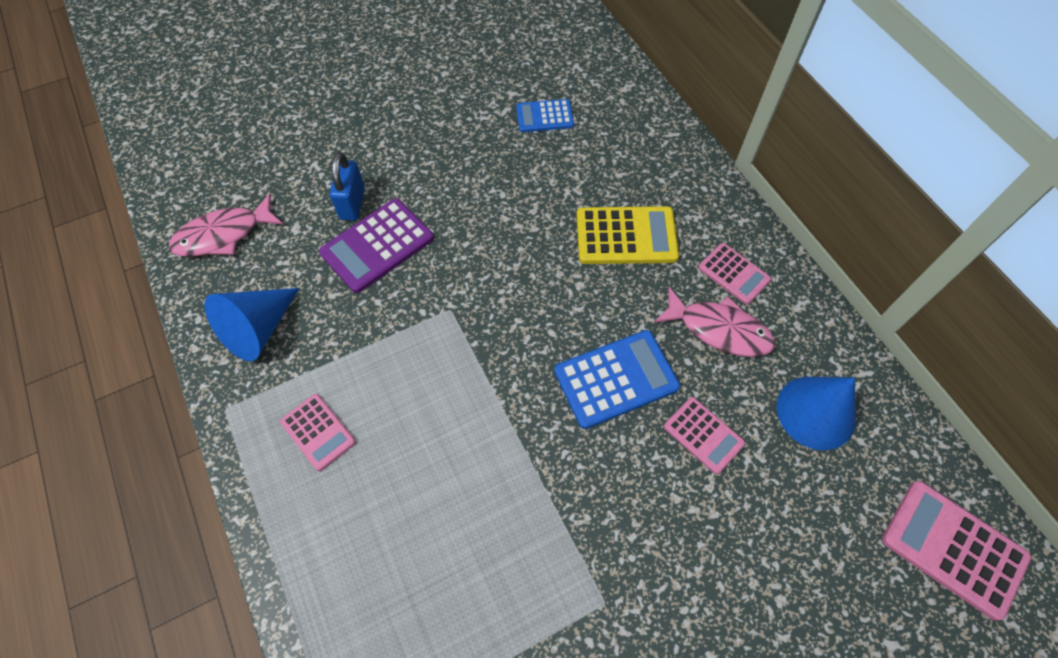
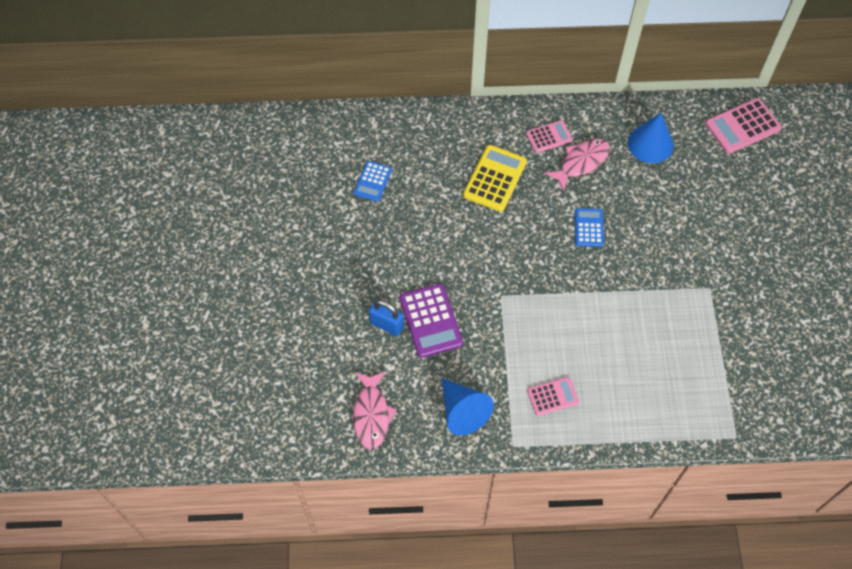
camera: 65 degrees left, 0 degrees up
(616, 379) = (589, 227): blue calculator -> blue calculator, size x0.62
(703, 435) = (640, 201): pink calculator -> none

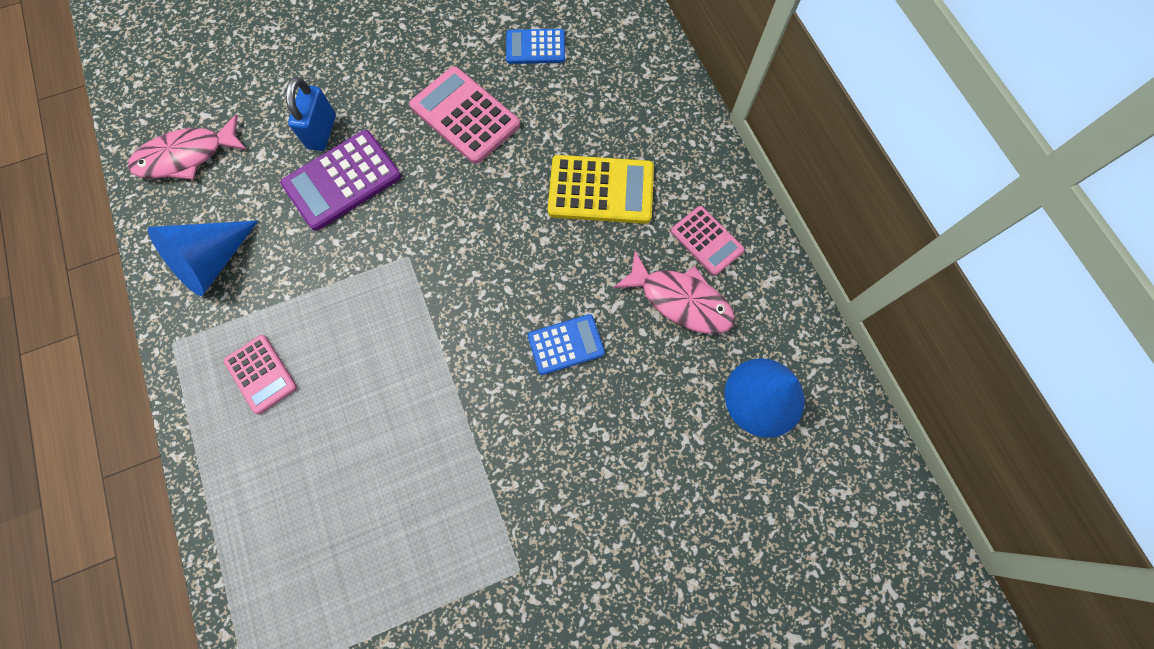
camera: 70 degrees right, 10 degrees up
(742, 126) = (875, 549): pink calculator -> pink calculator (465, 116)

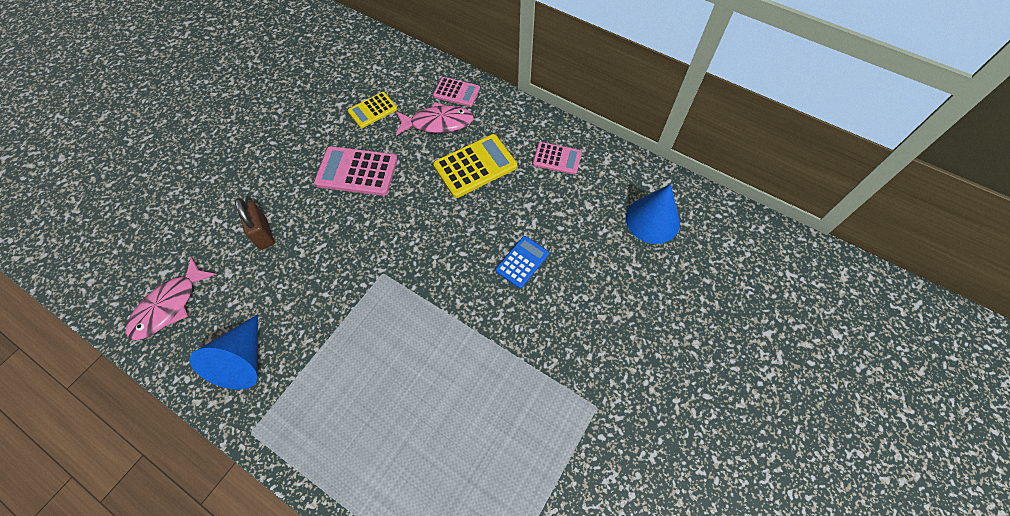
camera: 35 degrees left, 10 degrees down
(261, 374) = (335, 408): pink calculator -> pink calculator (456, 92)
(322, 132) = (263, 234): blue padlock -> brown padlock
(342, 181) = (301, 255): purple calculator -> none
(535, 47) = (372, 110): blue calculator -> yellow calculator
(680, 300) = (568, 198): pink fish -> pink fish (438, 123)

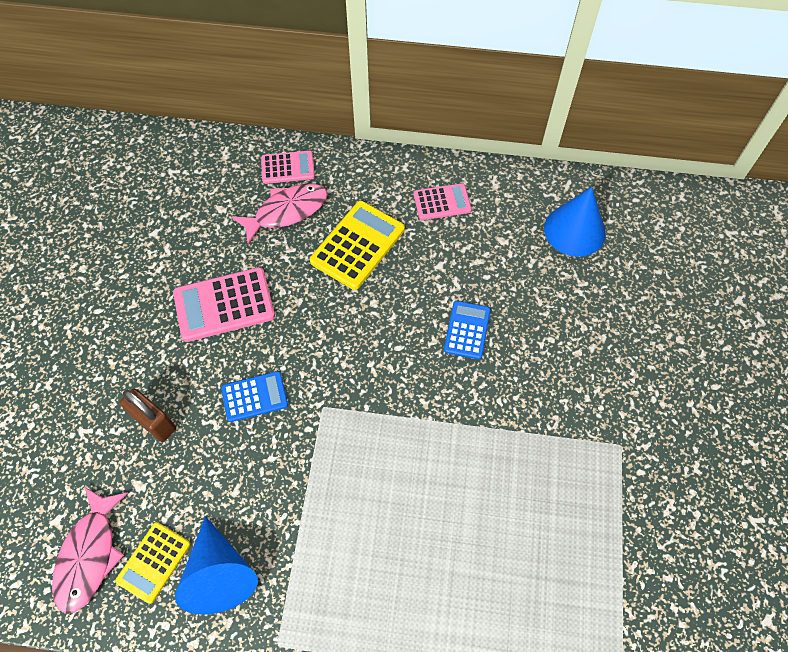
camera: 25 degrees left, 0 degrees up
(340, 245) = (254, 396): none -> blue calculator
(372, 110) = (200, 225): yellow calculator -> yellow calculator (154, 562)

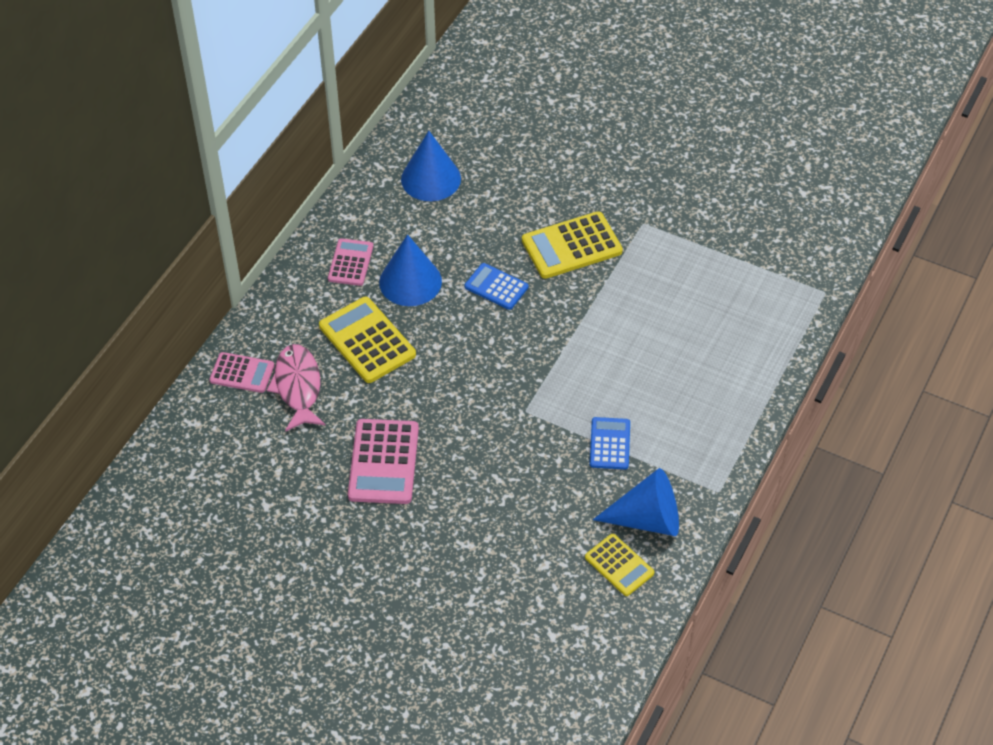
camera: 70 degrees left, 10 degrees down
(90, 555) = (594, 613): pink fish -> none
(155, 423) = (486, 542): brown padlock -> none
(254, 396) = (493, 459): blue calculator -> blue calculator (609, 444)
(288, 167) = (242, 373): pink calculator -> pink calculator turned 90 degrees clockwise
(441, 256) = (410, 281): none -> blue cone
(552, 383) = (571, 246): none -> yellow calculator

